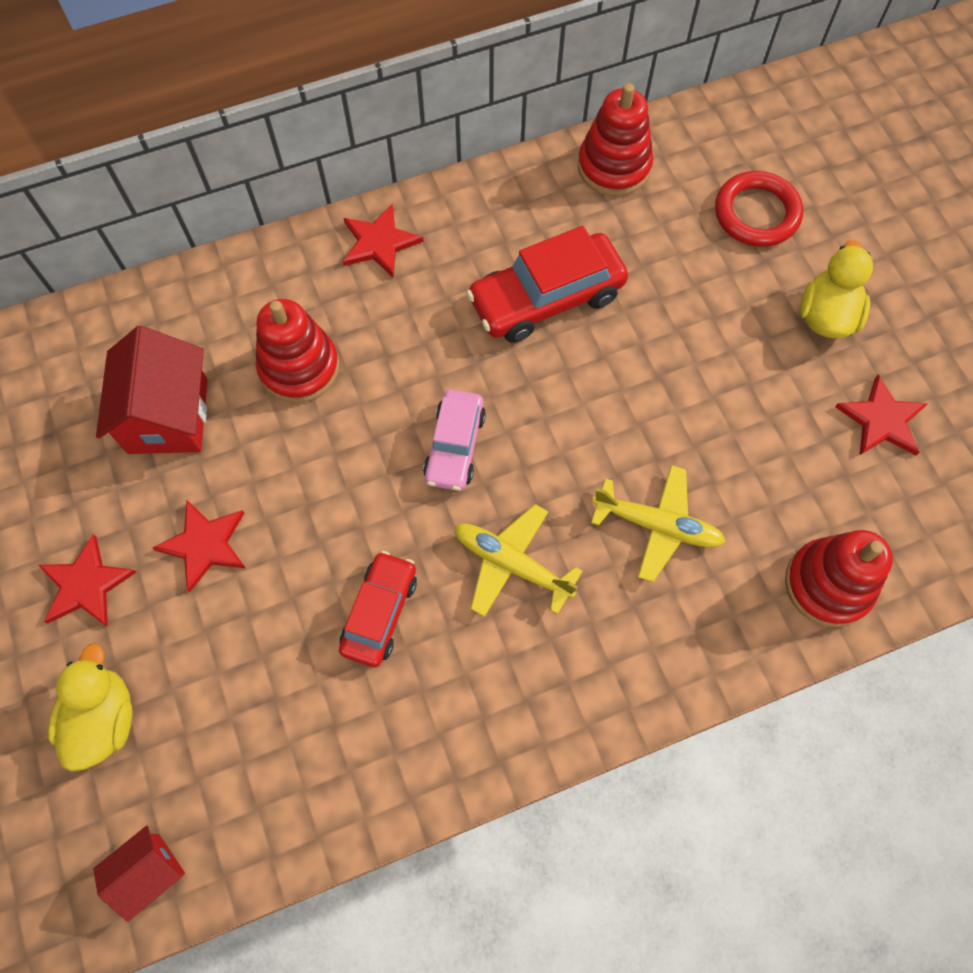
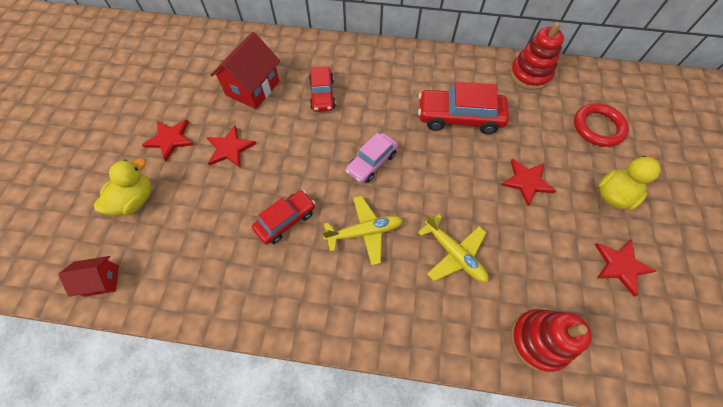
camera: 30 degrees right, 5 degrees down
(299, 367) = (322, 95): red stacking toy -> red car
(379, 242) = (393, 59): red star -> red star (526, 181)
(511, 564) = (365, 232): yellow plane -> yellow plane turned 105 degrees clockwise

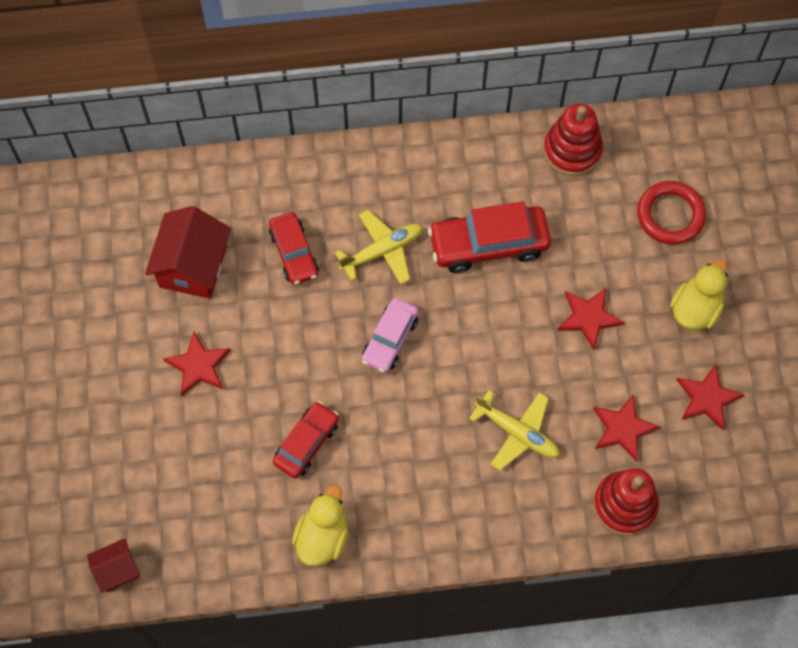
camera: 15 degrees left, 5 degrees up
(135, 200) = (107, 466): yellow duck -> yellow duck (322, 537)
(170, 139) = (113, 373): red star -> red star (623, 428)
(365, 232) = (406, 433): yellow plane -> yellow plane (382, 251)

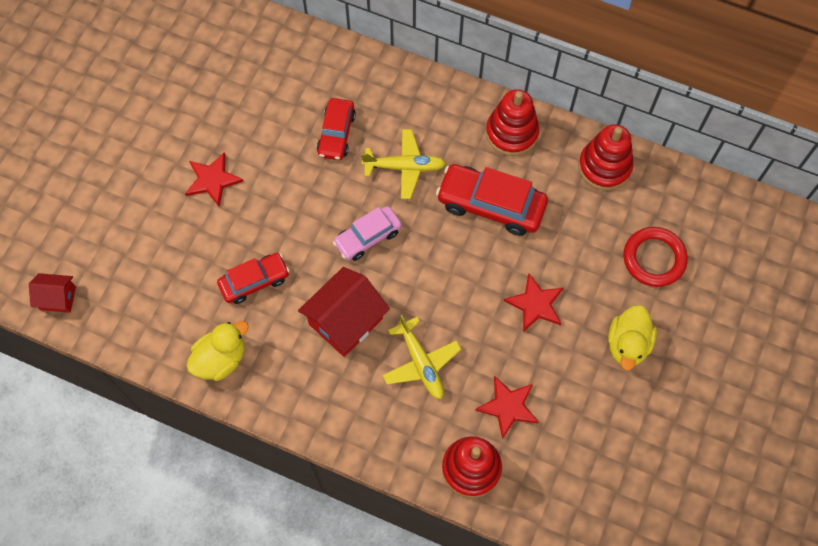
camera: 30 degrees right, 0 degrees up
(193, 266) = (256, 105): red house -> red house (346, 321)
(464, 163) = (511, 133): none -> red stacking toy
(695, 309) = (627, 344): yellow duck -> yellow duck turned 135 degrees clockwise
(707, 398) = (593, 421): red star -> none

